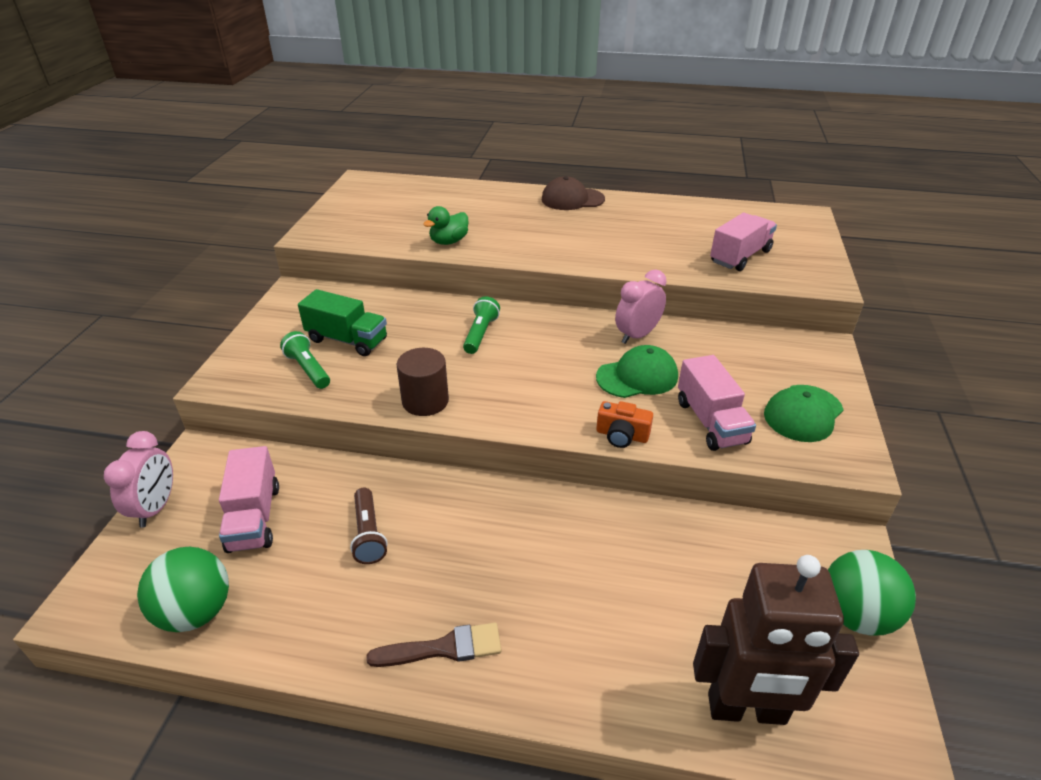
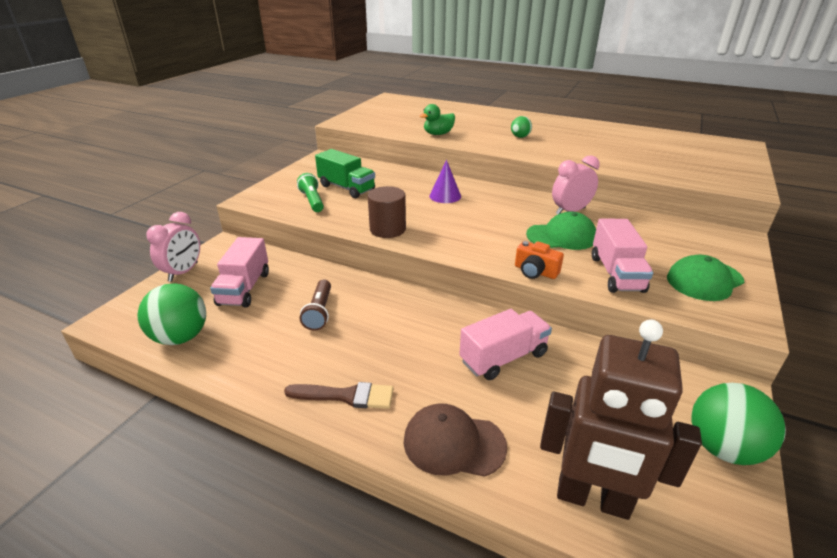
camera: 15 degrees right, 5 degrees down
(480, 334) = (445, 196): green flashlight -> purple cone
(554, 234) = (520, 137): none -> green ball
(572, 199) = (542, 119): brown cap -> brown cap (453, 443)
(740, 256) = (672, 164): pink truck -> pink truck (503, 357)

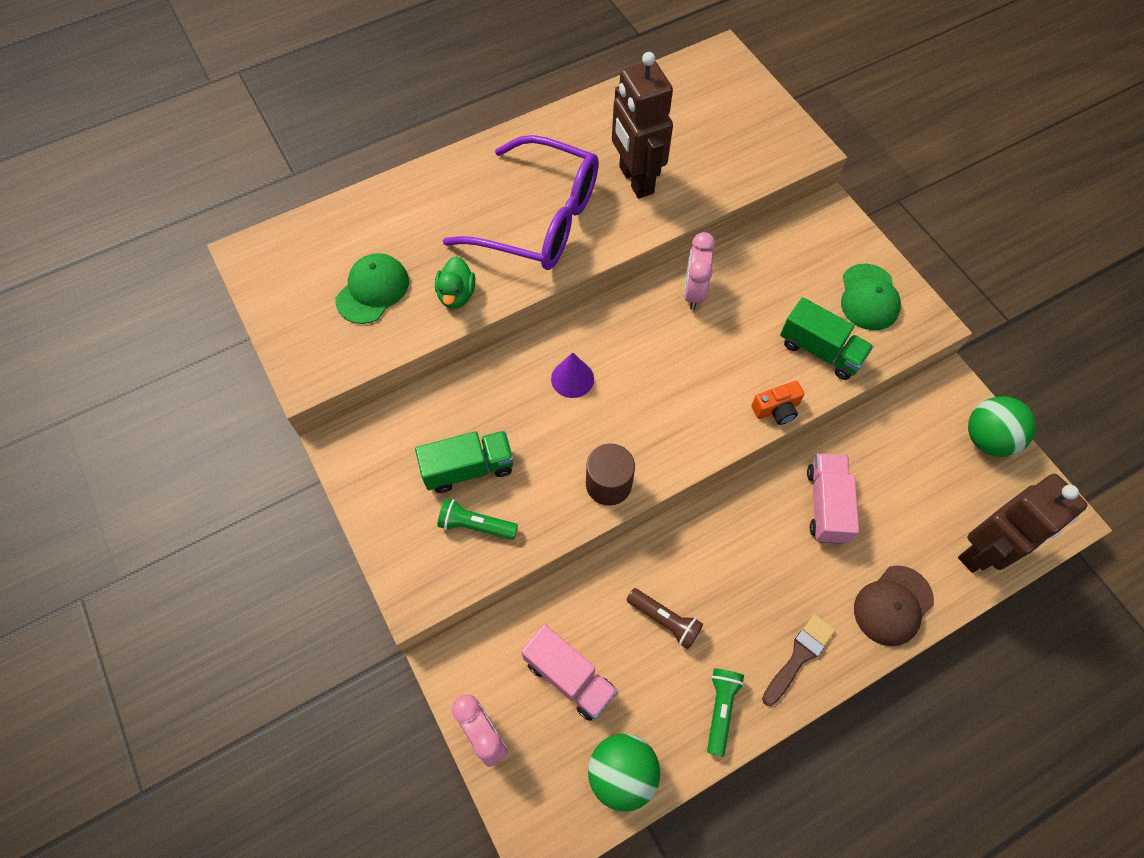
camera: 55 degrees left, 30 degrees up
(264, 367) = (720, 709): none -> green flashlight
(520, 137) = (540, 220): green ball -> purple glasses
(561, 236) = (734, 340): green cap -> green cap (372, 290)
(597, 149) = (635, 180): none -> brown robot
(616, 274) = (820, 351): pink truck -> green truck

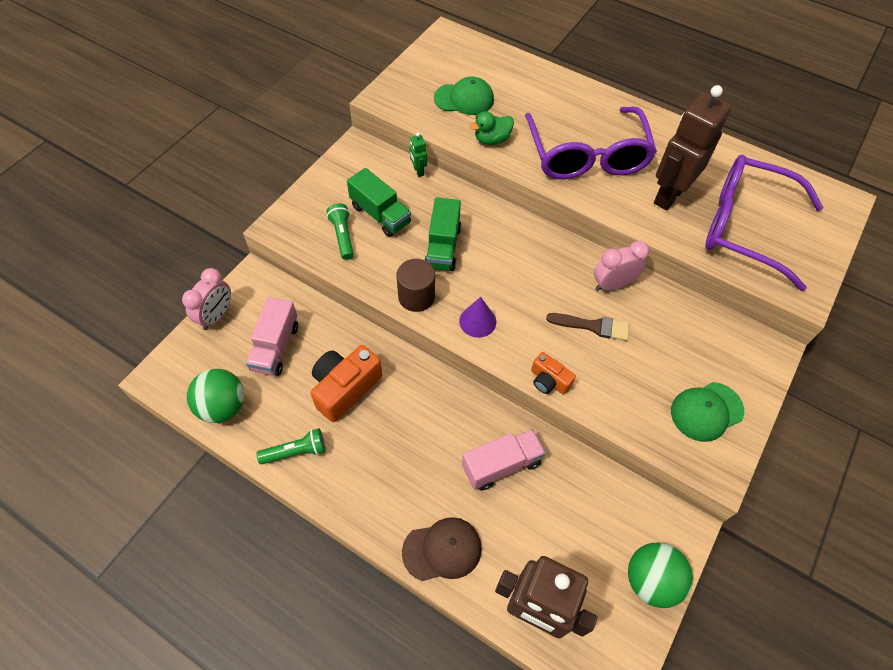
camera: 60 degrees right, 5 degrees down
(427, 396) = (418, 171): none -> green robot
(572, 378) = (485, 241): purple cone -> purple cone (477, 321)
(664, 620) = (345, 388): brown flashlight -> orange camera
(709, 145) = (744, 227): none -> purple glasses
(799, 656) = (362, 492): brown brush -> brown brush (592, 326)
(820, 351) = (625, 393): green truck -> green truck (443, 247)
(893, 605) = (442, 550): brown cap -> brown cap turned 150 degrees clockwise

